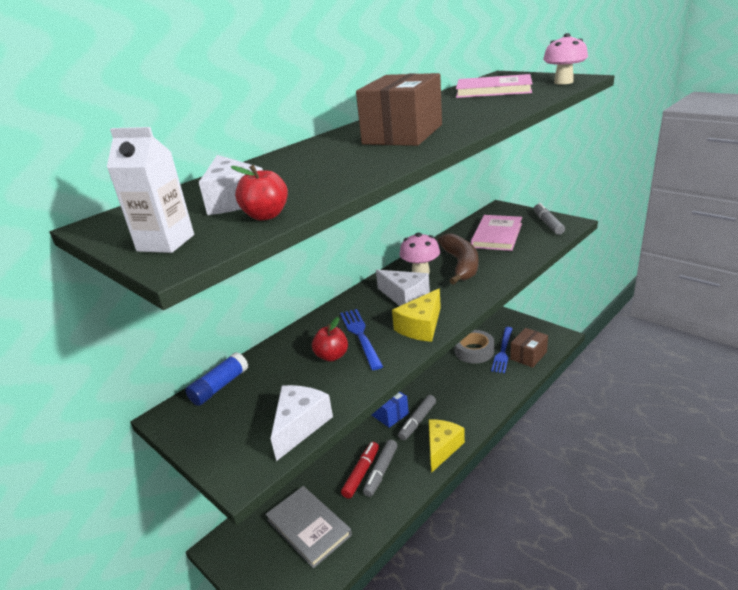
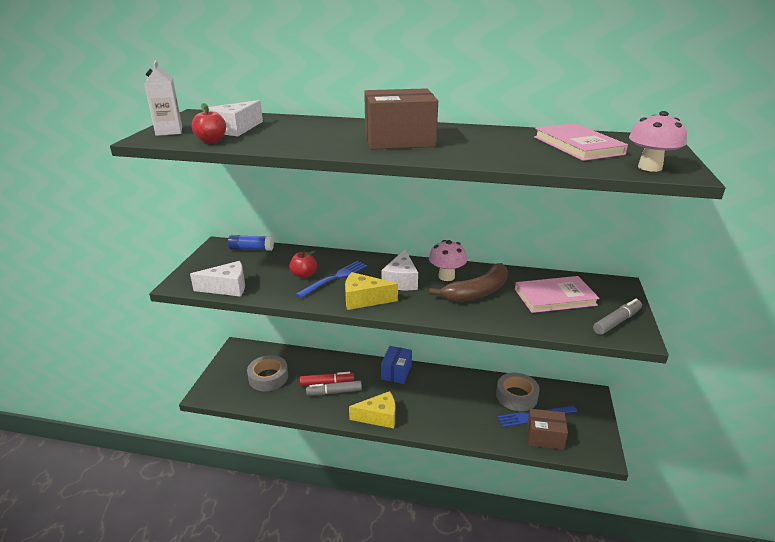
camera: 55 degrees right, 0 degrees up
(308, 527) = (268, 377): grey book -> grey tape
(417, 421) = (398, 392): grey marker -> none

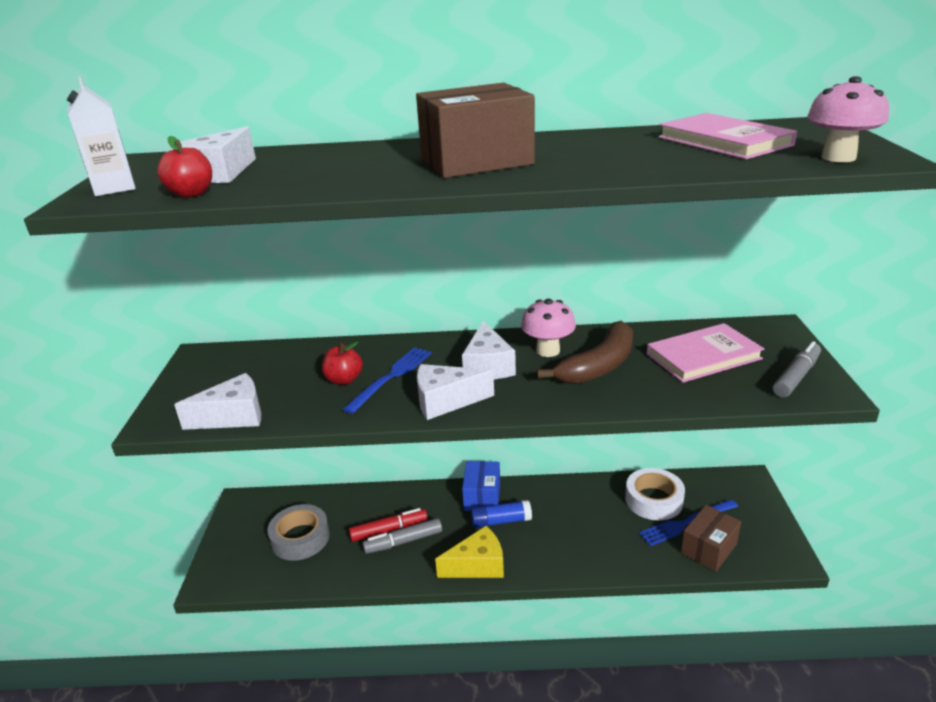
camera: 10 degrees left, 0 degrees up
(251, 249) = (251, 353): blue glue stick -> blue glue stick (501, 521)
(364, 299) = (445, 401): yellow cheese -> white cheese
(516, 396) = (653, 500): grey tape -> white tape
(545, 437) = (708, 549): brown box -> brown box turned 45 degrees counterclockwise

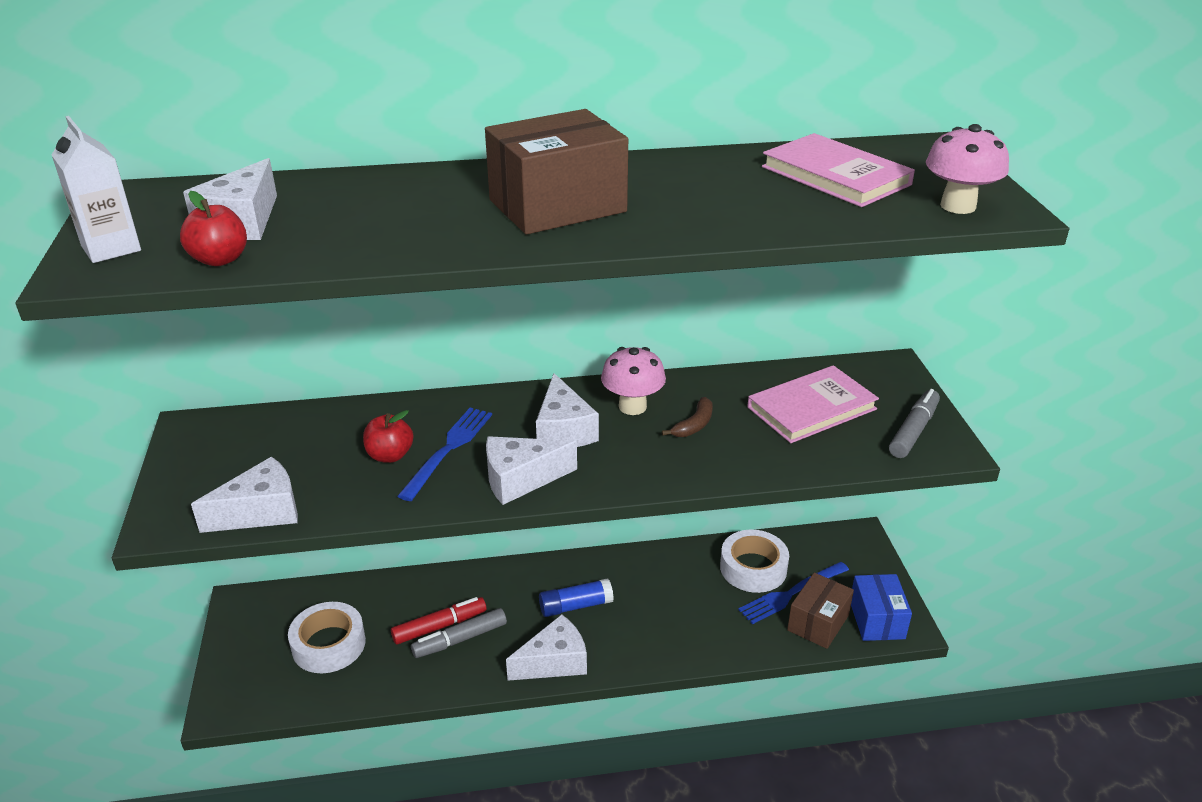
camera: 10 degrees left, 5 degrees up
(300, 538) = (329, 644): grey tape -> white tape
(477, 565) = (554, 662): yellow cheese -> white cheese
(482, 496) = (549, 576): blue box -> blue box (877, 620)
(598, 366) = (694, 425): brown banana -> brown banana, size x0.48

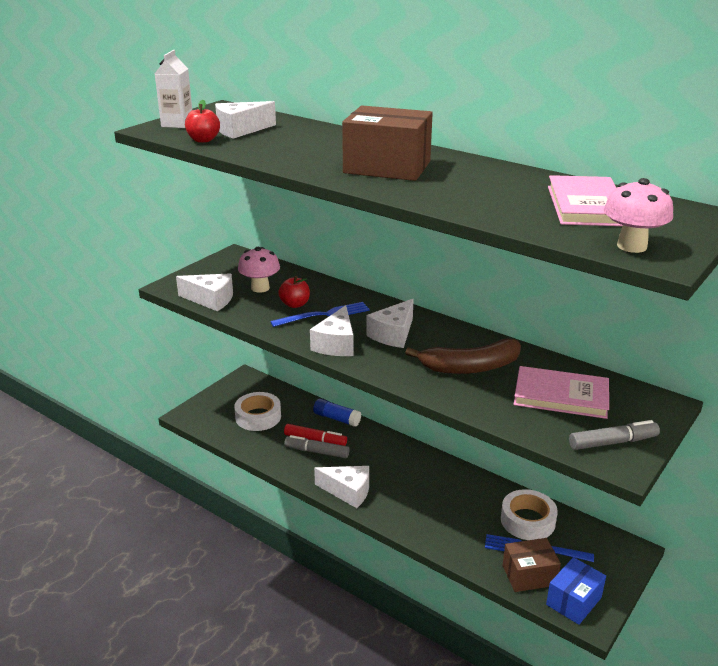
camera: 45 degrees right, 5 degrees down
(520, 479) = (336, 344): white cheese -> white cheese turned 105 degrees counterclockwise
(576, 606) = (394, 473): blue glue stick -> blue glue stick (337, 419)
(632, 406) = (449, 342): pink mushroom -> pink mushroom (260, 288)
(694, 425) = (469, 367): brown banana -> brown banana, size x2.07

